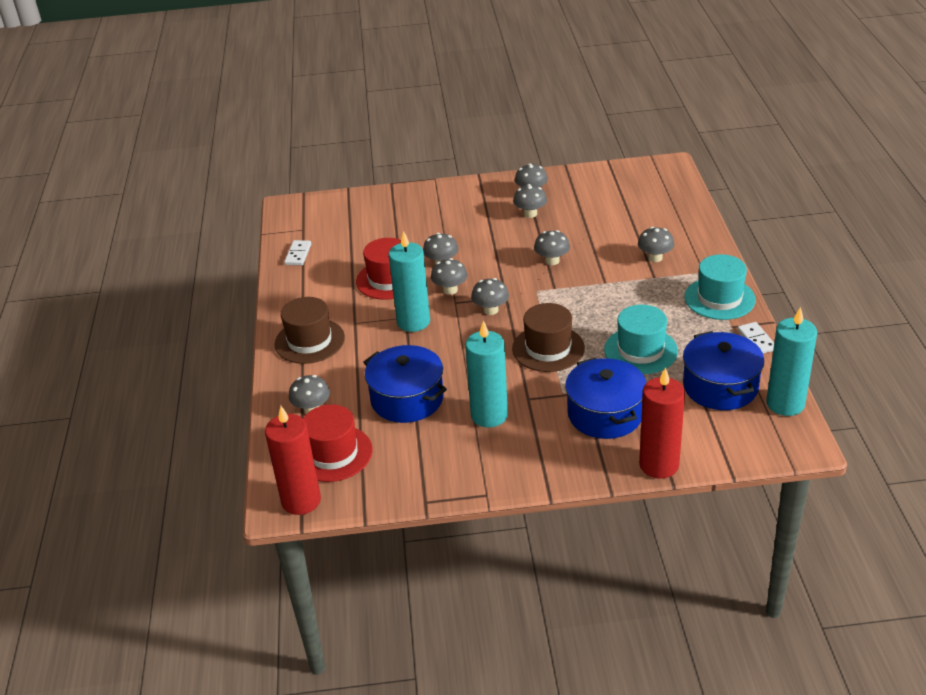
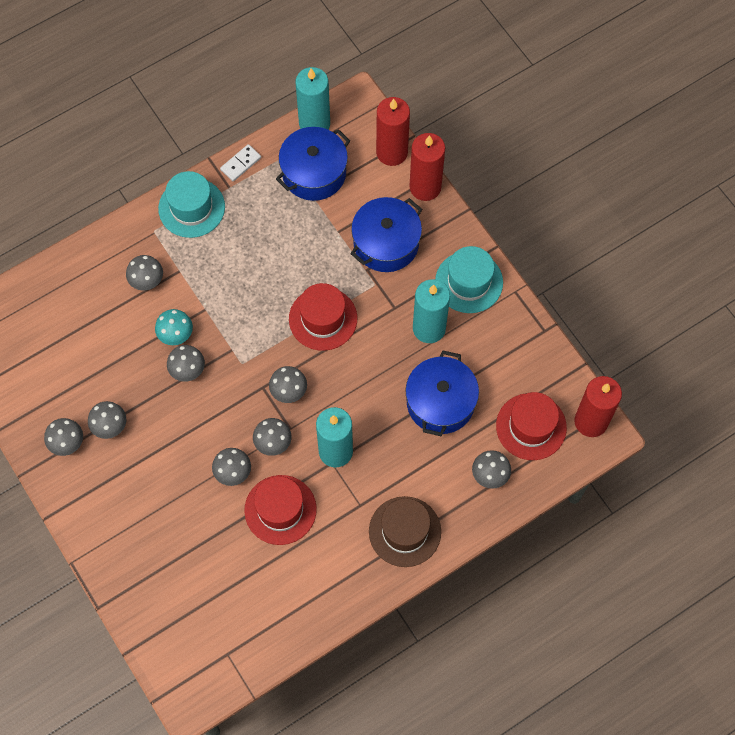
camera: 120 degrees left, 30 degrees up
(298, 254) = (275, 630): white domino -> none
(548, 348) = (323, 319): brown hat -> red hat
(590, 262) = (176, 334): none -> turquoise mushroom
(640, 350) = (293, 245): turquoise hat -> turquoise hat (469, 282)
(719, 452) = (392, 152): none -> red candle

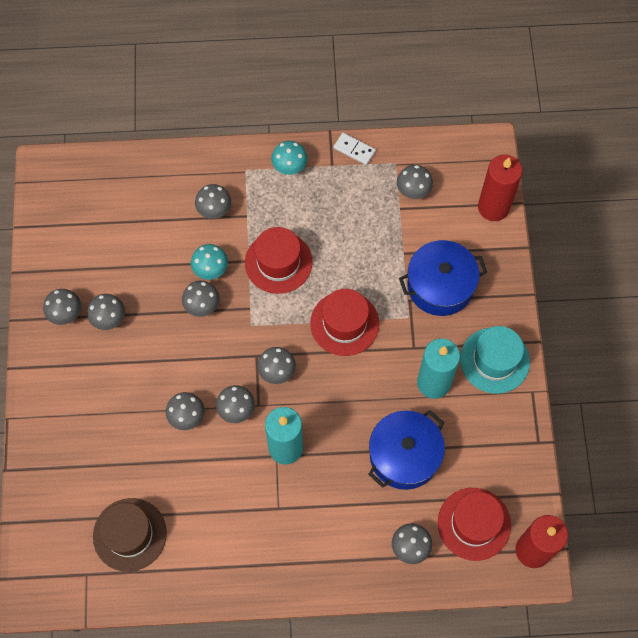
camera: 30 degrees right, 0 degrees up
(191, 207) = (289, 166): turquoise hat -> turquoise mushroom
(241, 164) = (354, 150): white domino -> white domino turned 45 degrees clockwise
(280, 510) = (207, 473): red hat -> red hat (278, 262)
(314, 123) = (439, 147): turquoise candle -> none
(314, 173) = (413, 190): blue pot -> grey mushroom
(405, 531) = (303, 555): brown hat -> brown hat (129, 534)
(425, 187) = (505, 254): red candle -> none

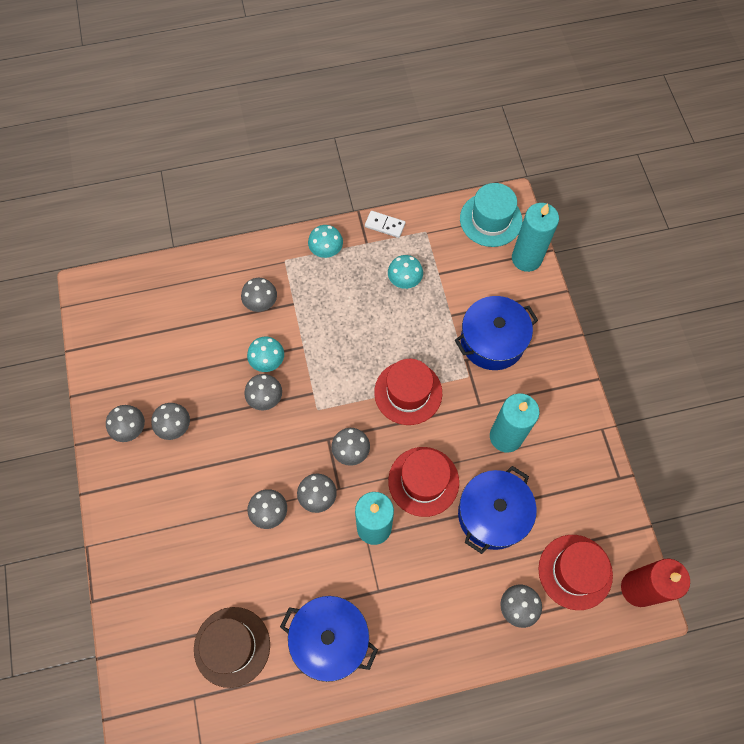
camera: 10 degrees left, 0 degrees up
(224, 544) = (330, 639): none -> blue pot
(278, 262) = (332, 343): red hat -> red hat (423, 481)
(363, 210) = (404, 280): none -> turquoise mushroom
(413, 190) = (448, 254): grey mushroom -> none
(493, 207) = (526, 258): red candle -> turquoise candle
(494, 360) = (559, 404): turquoise hat -> turquoise hat (490, 219)

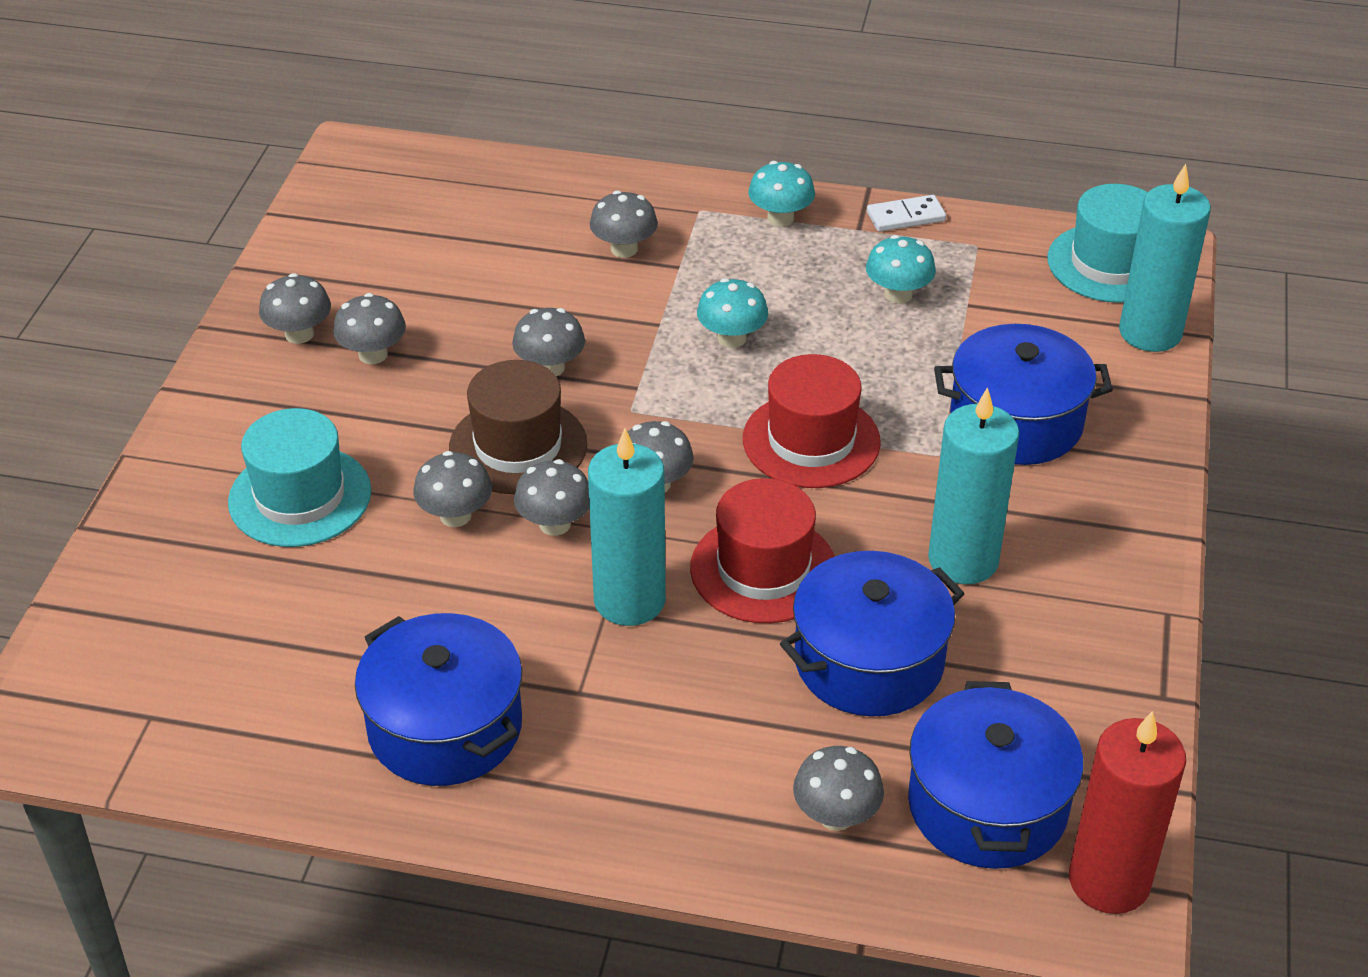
camera: 25 degrees right, 25 degrees down
(189, 534) = (300, 496): none -> turquoise hat
(232, 646) = (265, 671): brown hat -> brown hat (518, 446)
(267, 361) = (586, 323): turquoise mushroom -> turquoise mushroom (732, 338)
(384, 225) = (906, 217): white domino -> white domino turned 60 degrees counterclockwise
(575, 572) = (987, 805): red hat -> blue pot

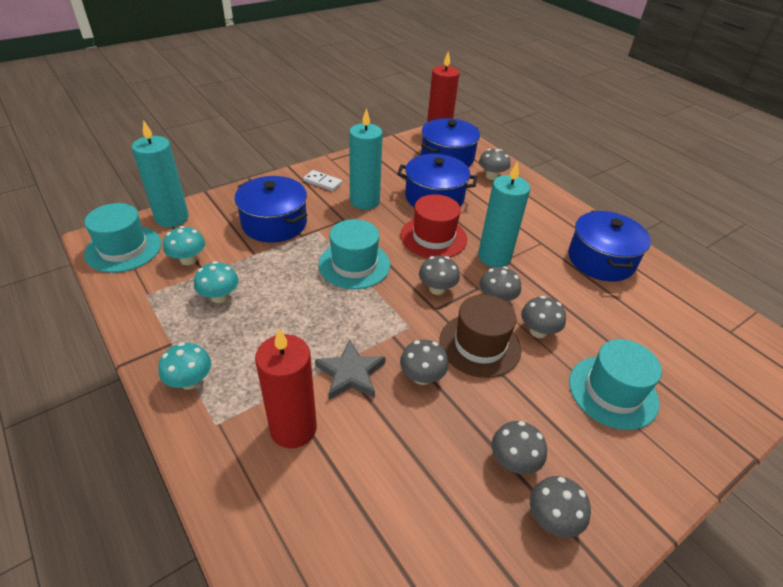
camera: 140 degrees left, 0 degrees up
(624, 249) = (293, 428): grey mushroom -> red candle
(632, 321) = (350, 373): none -> grey star
(732, 338) = (319, 329): turquoise mushroom -> turquoise mushroom (188, 260)
(811, 440) = (354, 264): red hat -> turquoise hat
(906, 217) = (140, 333): white domino -> white domino (322, 182)

